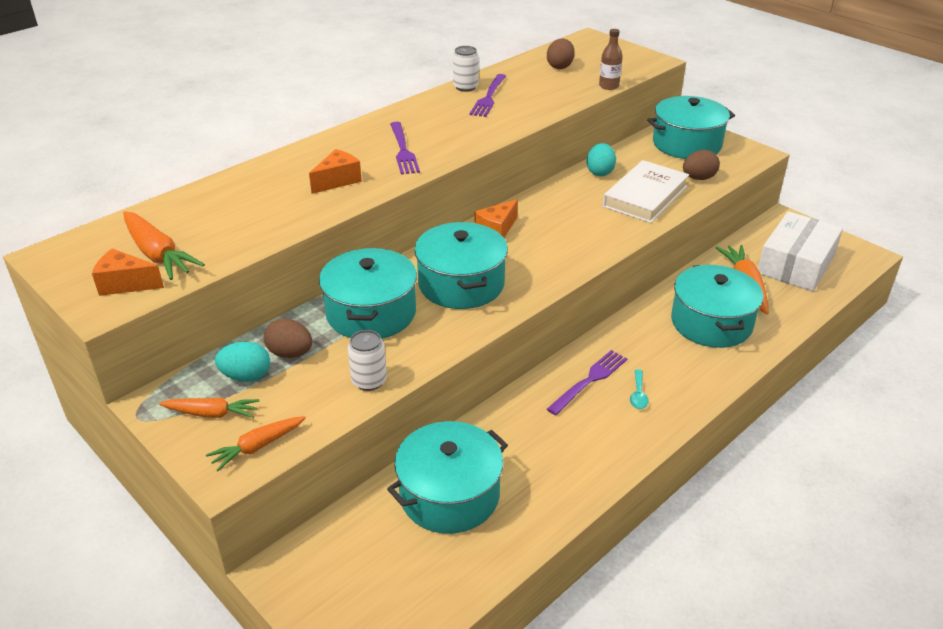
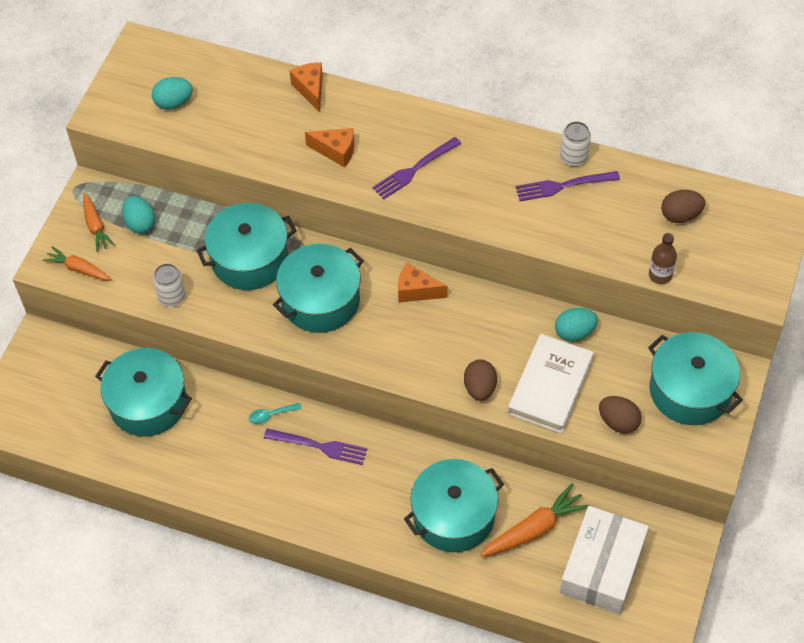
camera: 65 degrees right, 20 degrees up
(125, 284) = (131, 108): orange cheese -> orange cheese (310, 90)
(158, 254) = (174, 103): orange carrot -> turquoise egg
(290, 353) = (177, 234): brown egg -> brown egg (480, 388)
(638, 394) = (320, 488): turquoise spoon -> turquoise spoon (271, 415)
(645, 196) = (550, 386): white book -> white book turned 75 degrees counterclockwise
(796, 264) = (602, 567): white box -> white box turned 75 degrees counterclockwise

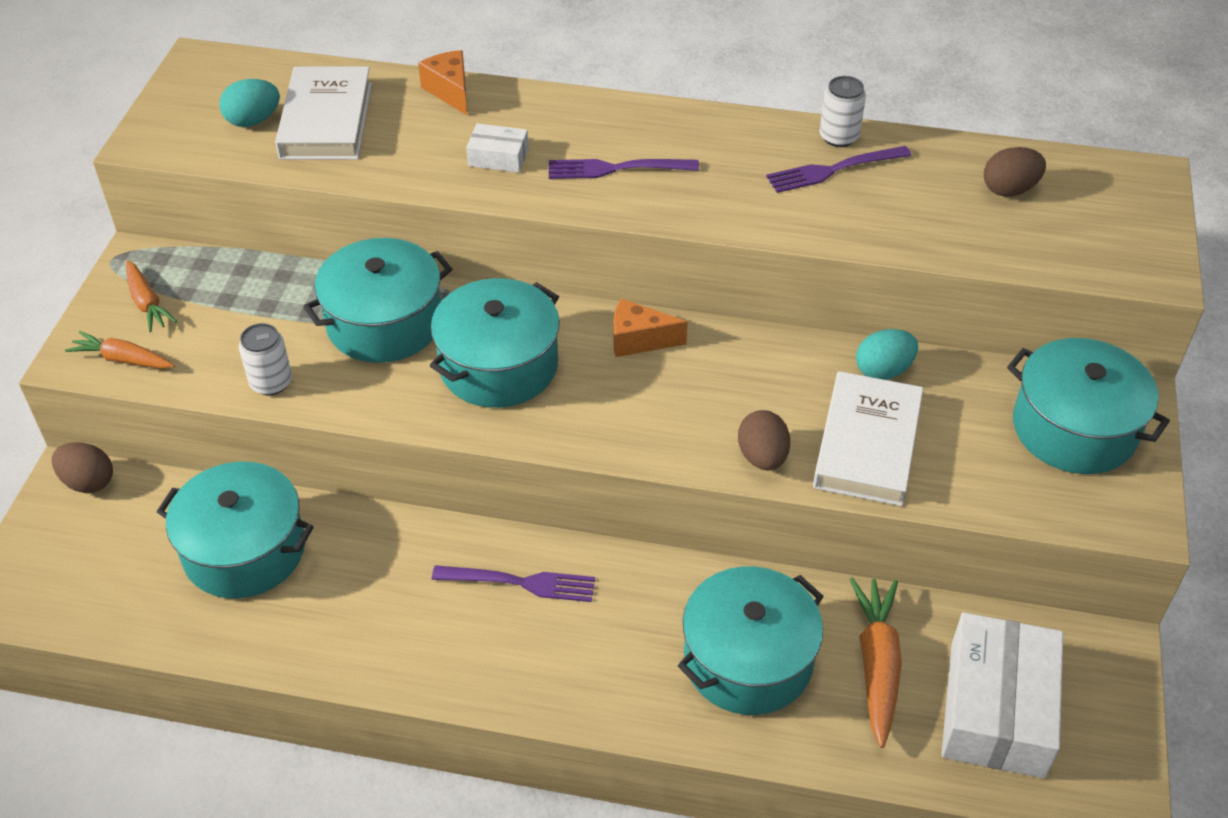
camera: 10 degrees left, 10 degrees down
(140, 223) = (215, 293): turquoise egg -> none
(223, 107) = (326, 120): none -> white book
(271, 415) = (439, 546): turquoise spoon -> none
(336, 151) = (498, 157): orange cheese -> white box
(414, 169) = (616, 169): purple fork -> purple fork turned 45 degrees clockwise
(534, 529) = (876, 665): orange carrot -> orange carrot turned 45 degrees counterclockwise
(618, 422) = (982, 481): brown egg -> brown egg (88, 482)
(660, 275) = (1005, 263): brown bottle -> none

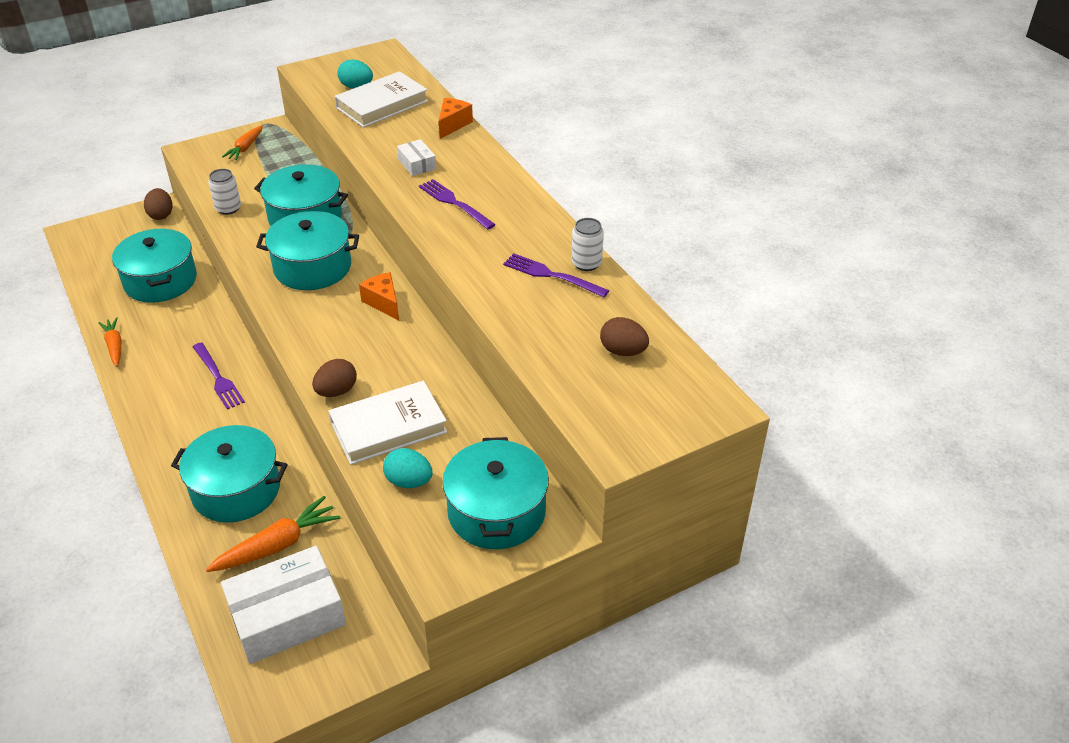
camera: 50 degrees right, 5 degrees down
(123, 359) = (202, 162): orange carrot -> orange carrot (114, 346)
(883, 371) = (460, 405): turquoise egg -> turquoise egg (409, 481)

